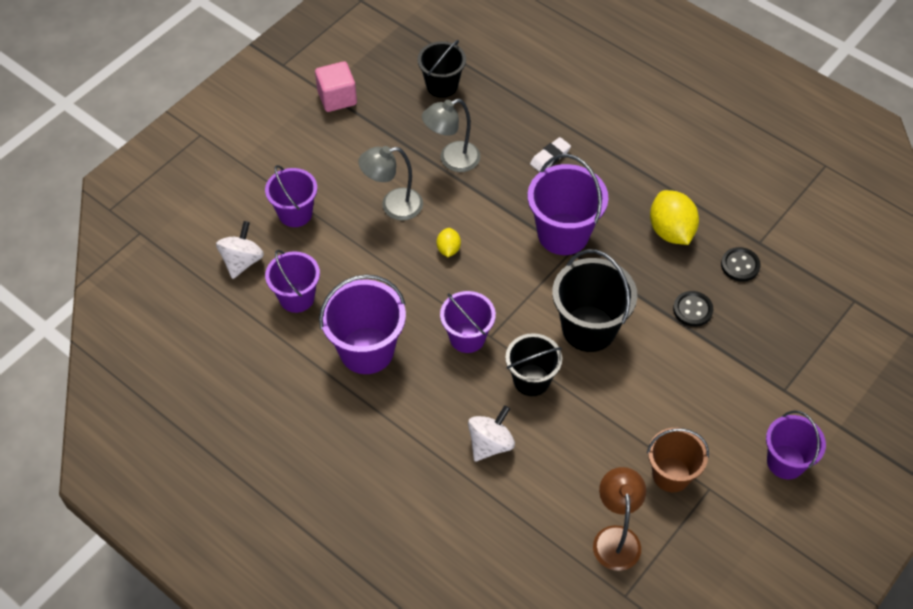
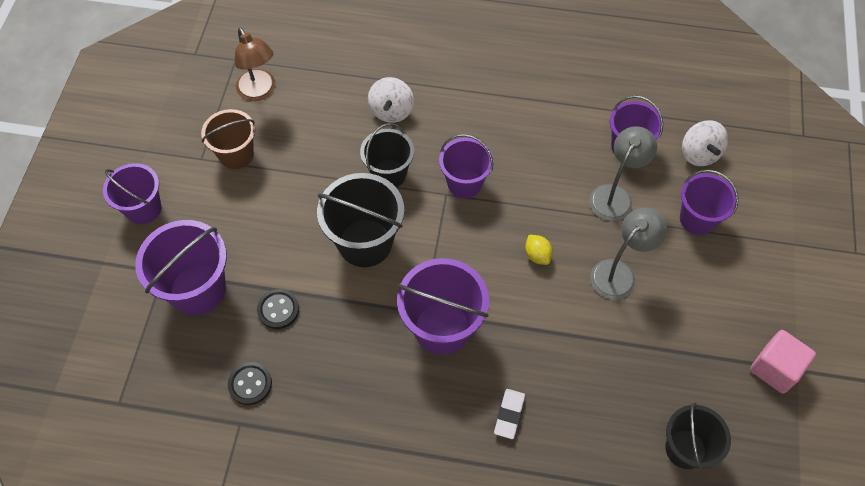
camera: 150 degrees right, 5 degrees up
(366, 350) = (537, 133): purple bucket -> purple bucket (198, 289)
(452, 160) = (604, 355): grey lamp -> grey lamp (615, 195)
(671, 231) = (337, 388): yellow lemon -> none

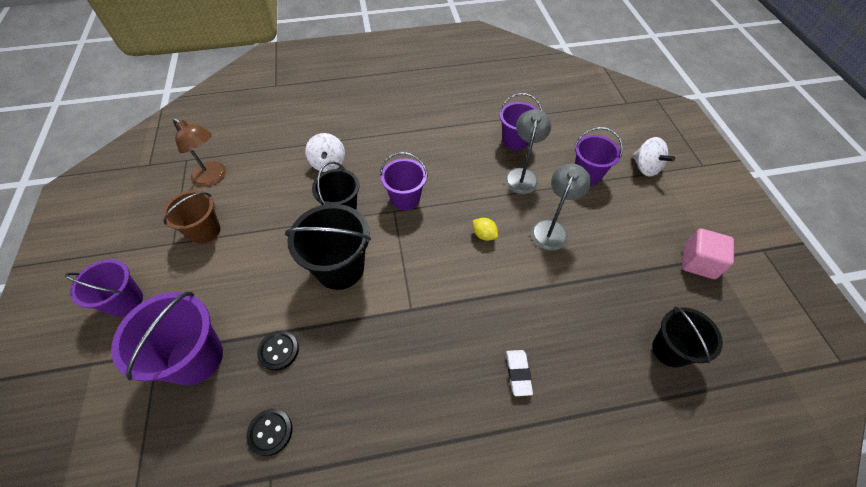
camera: 20 degrees left, 5 degrees down
(442, 328) = (431, 317): purple bucket -> none
(699, 154) = (566, 132): white spinning top -> white spinning top (645, 167)

